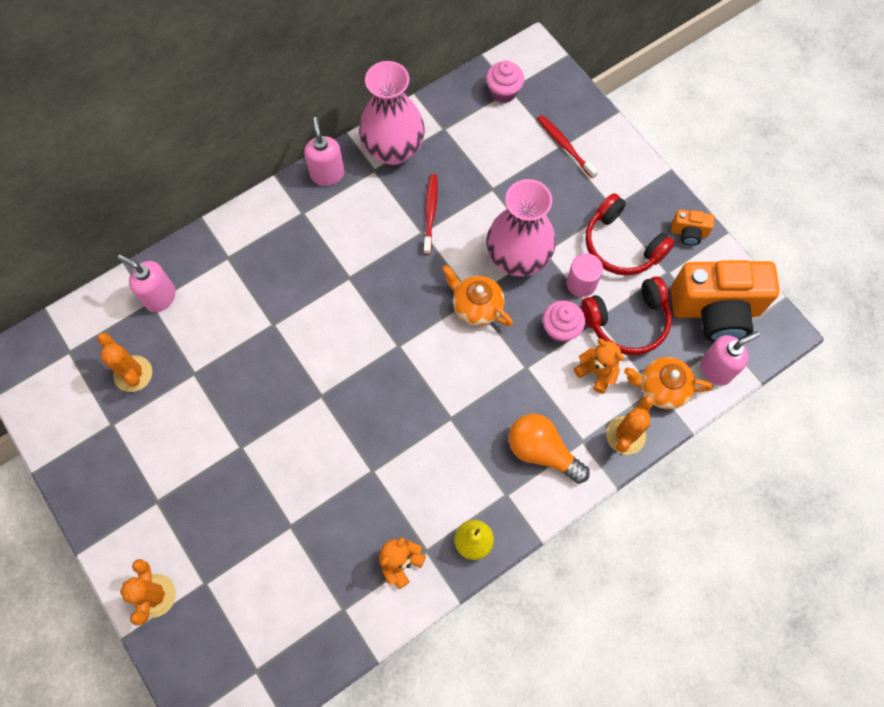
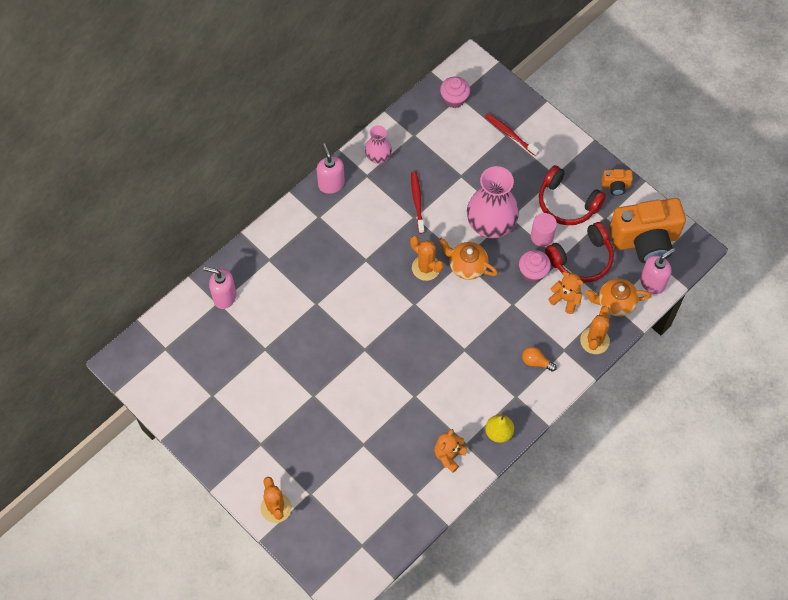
camera: 10 degrees left, 5 degrees down
(133, 374) = (219, 356): orange cactus -> orange cactus (426, 268)
(393, 149) = (378, 157): pink vase -> pink vase, size x0.53
(542, 451) = (536, 362): orange light bulb -> orange light bulb, size x0.55

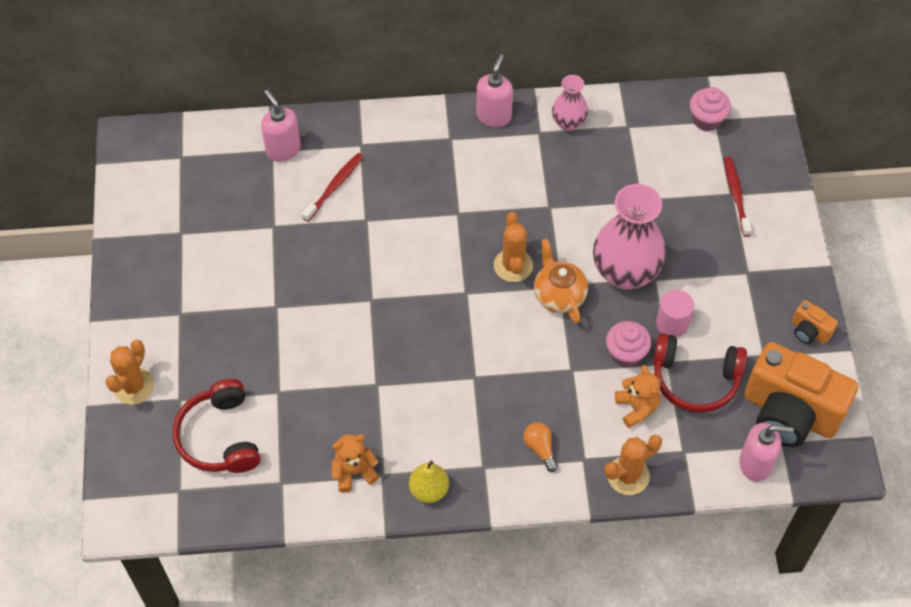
camera: 40 degrees right, 5 degrees down
(417, 202) = (567, 194): red toothbrush -> red toothbrush (334, 187)
(567, 203) = (734, 309): red headphones -> red headphones (220, 437)
(615, 303) = (690, 453): orange teapot -> none

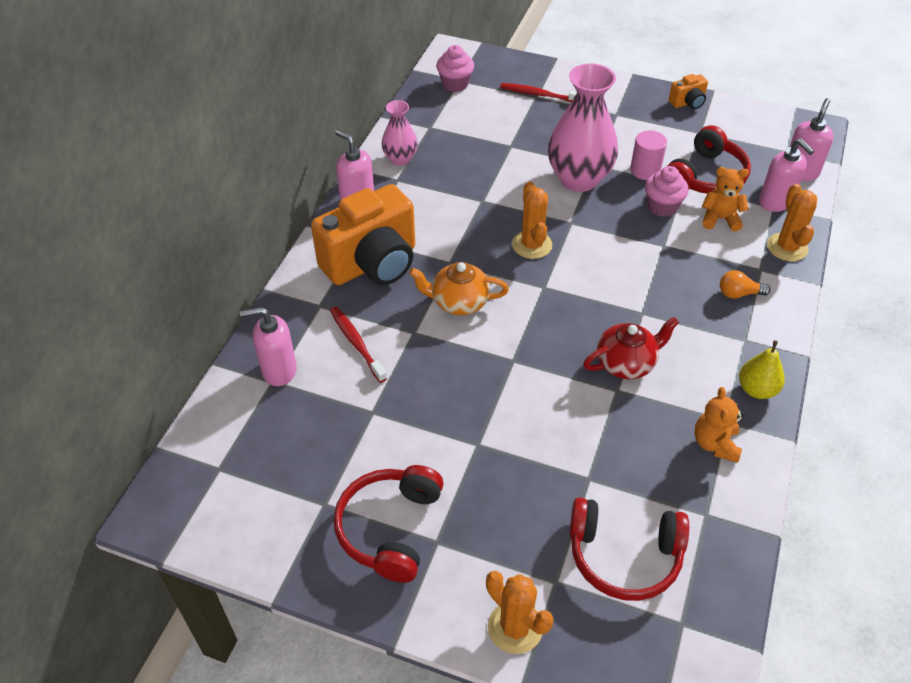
camera: 65 degrees left, 10 degrees down
(178, 281) = (390, 528): none -> red headphones
(409, 382) = (626, 363): none -> red teapot
(513, 266) = (532, 245): orange cactus -> orange cactus turned 60 degrees clockwise
(559, 295) = (580, 226): orange teapot -> orange teapot (459, 302)
(691, 451) = (775, 202): none -> pink soap dispenser
(789, 413) = (759, 138): orange camera -> orange camera (372, 263)

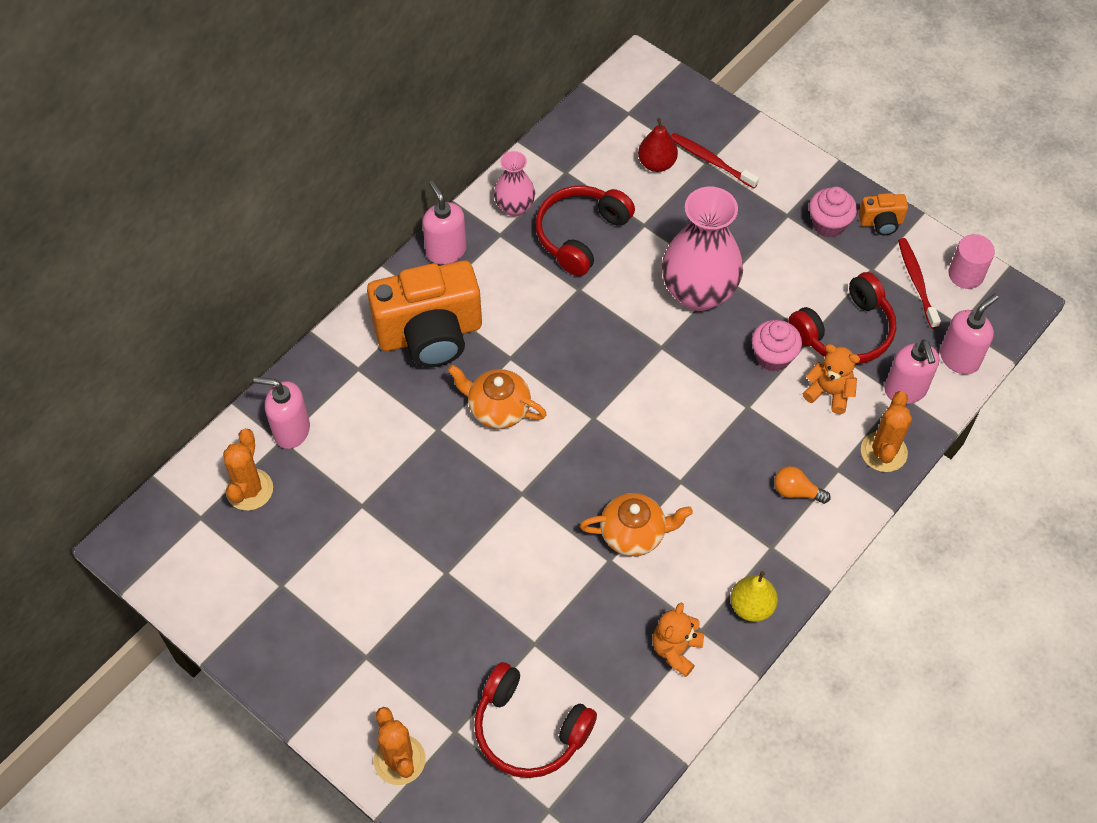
camera: 20 degrees right, 10 degrees up
(356, 343) = (377, 424): red toothbrush -> red toothbrush (916, 282)
(390, 528) = (330, 629): red headphones -> red headphones (581, 235)
(455, 84) = (621, 118): pink cupcake -> pink cupcake (828, 224)
(498, 106) = (656, 163): none -> red pear
(532, 245) = (605, 362): orange cactus -> orange cactus (249, 490)
(626, 363) = (633, 534): red teapot -> orange teapot
(645, 170) = (779, 303): pink cylinder -> pink cylinder (966, 274)

